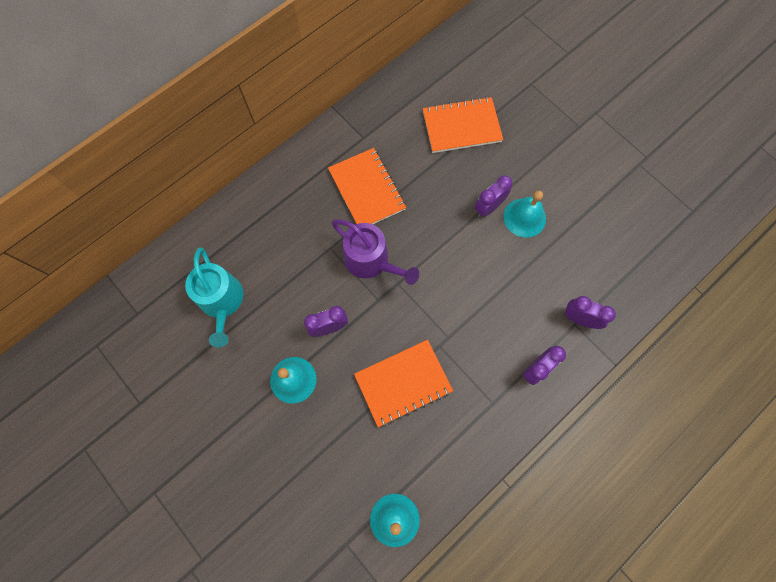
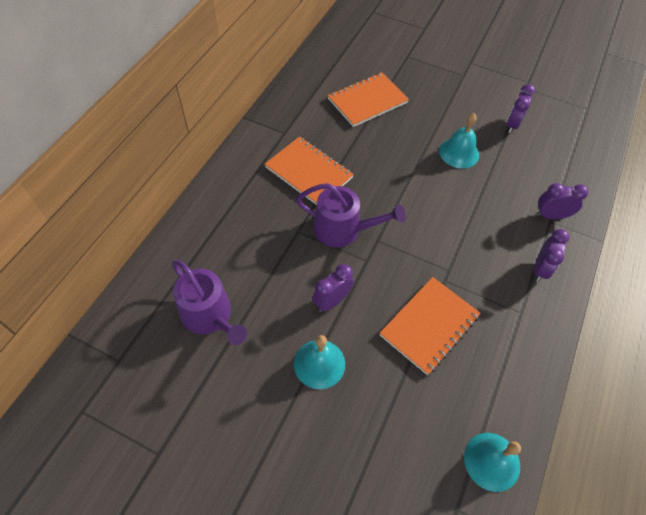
camera: 25 degrees left, 15 degrees down
(222, 301) = (210, 316): turquoise watering can -> purple watering can
(488, 207) = (424, 154): purple clock -> purple clock (512, 124)

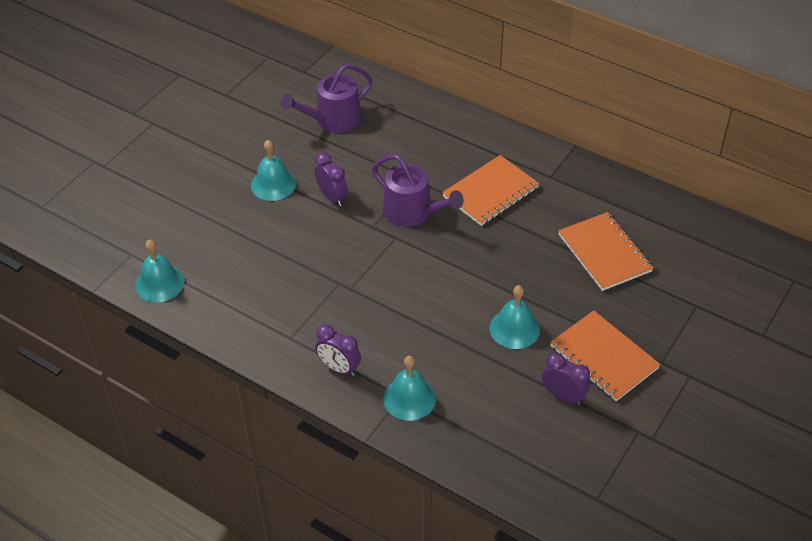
camera: 100 degrees right, 10 degrees down
(343, 229) = (412, 212): purple watering can -> purple watering can turned 75 degrees counterclockwise
(429, 325) = (292, 263): orange notebook -> orange notebook (604, 357)
(551, 215) = (409, 398): purple clock -> turquoise bell

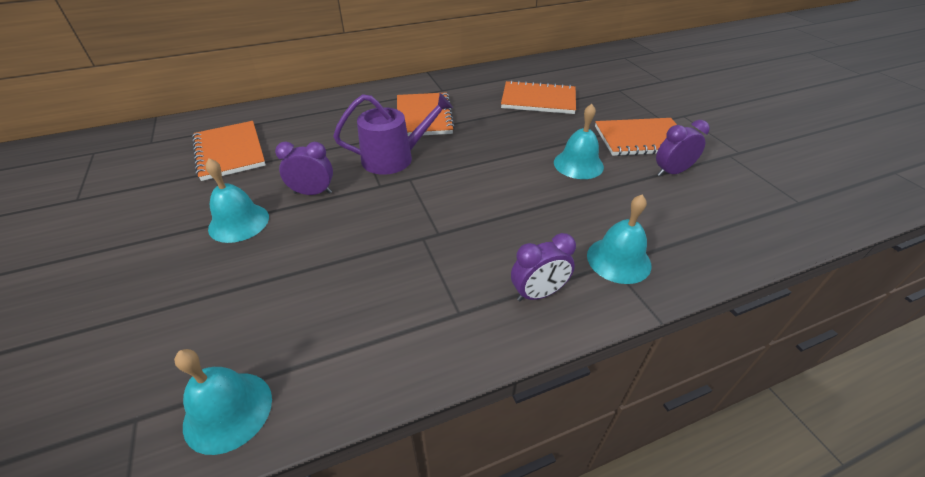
camera: 55 degrees left, 5 degrees down
(333, 120) = (230, 152): purple watering can -> orange notebook

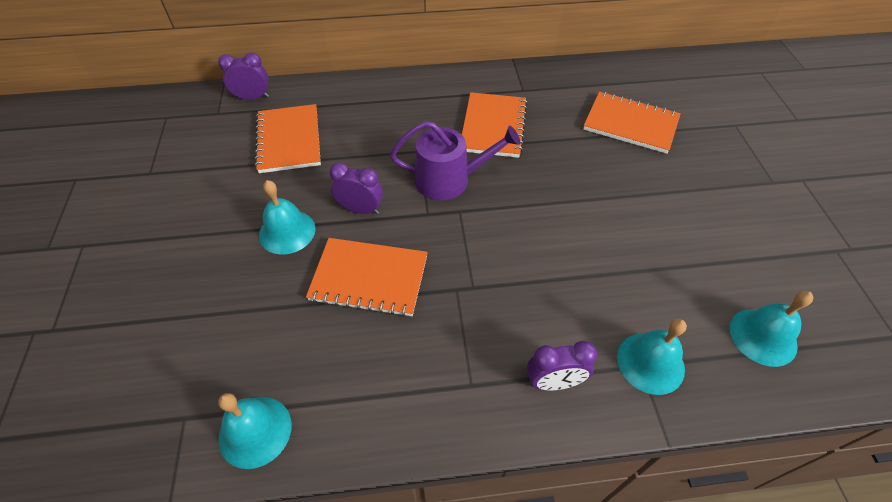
camera: 15 degrees right, 10 degrees up
(578, 164) = (648, 228): turquoise bell -> turquoise bell (763, 336)
(641, 139) = (735, 206): orange notebook -> orange notebook (369, 278)
(671, 172) = (754, 261): purple clock -> purple clock (252, 98)

